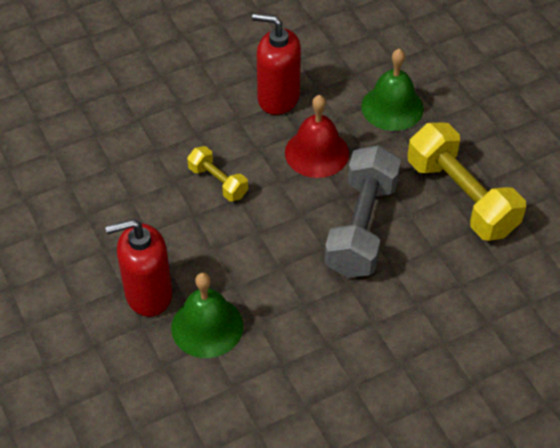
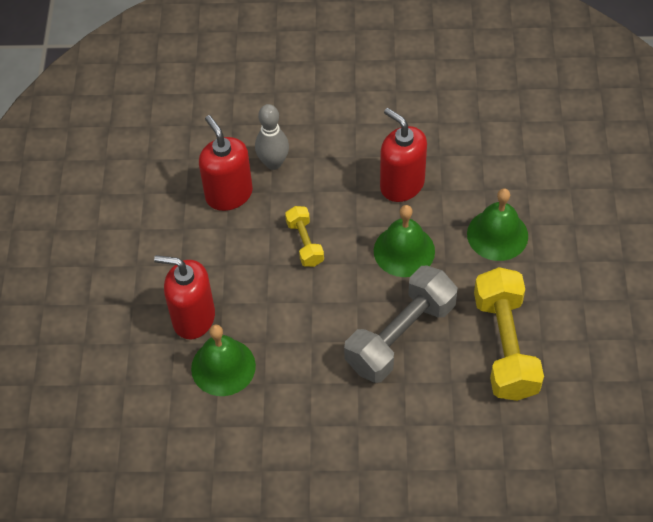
camera: 30 degrees right, 5 degrees up
(114, 167) = (229, 194): none -> red soap dispenser
(142, 123) = (273, 163): none -> grey bowling pin
(316, 153) = (404, 250): red bell -> green bell

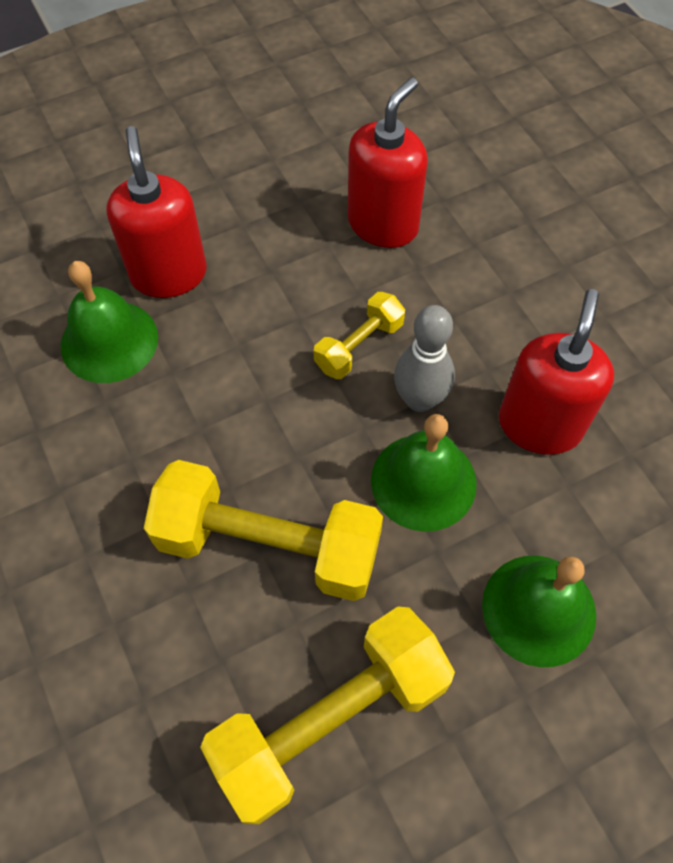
camera: 60 degrees right, 5 degrees up
(273, 163) = (466, 250): grey bowling pin -> grey bowling pin (420, 400)
(400, 336) = (268, 545): grey dumbbell -> yellow dumbbell

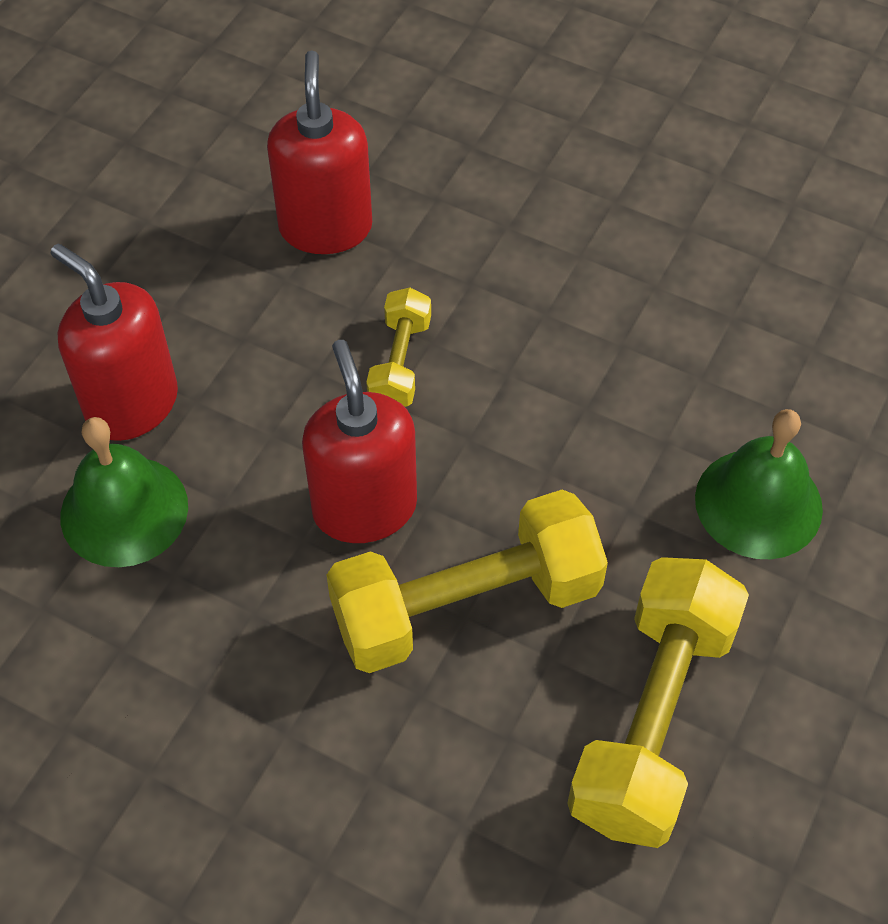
camera: 35 degrees left, 5 degrees down
(420, 400) = (502, 380): grey bowling pin -> none
(423, 481) = (566, 454): green bell -> none
(539, 425) = (632, 338): red soap dispenser -> red soap dispenser (364, 508)

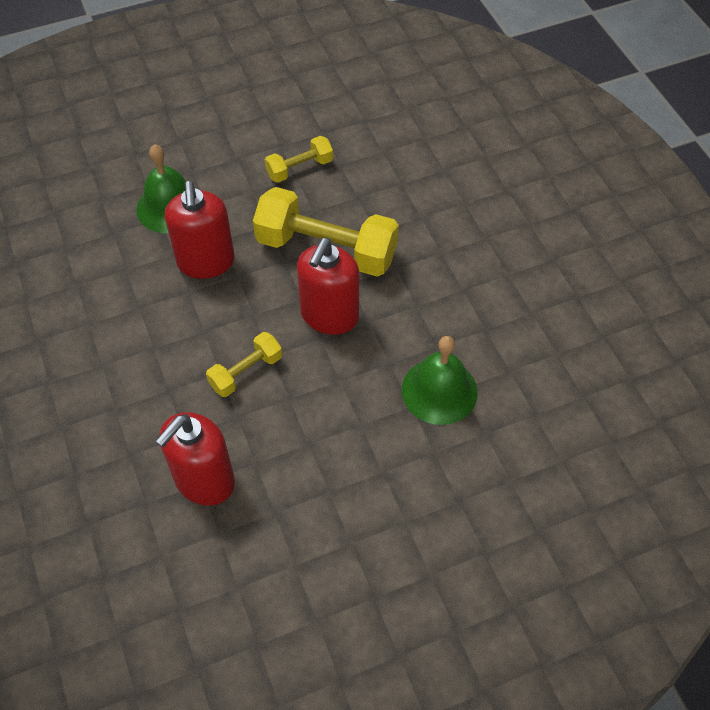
camera: 140 degrees left, 0 degrees up
(132, 404) = (394, 446): red soap dispenser -> red soap dispenser (206, 262)
(652, 720) = (299, 168): yellow dumbbell -> yellow dumbbell, size x0.51

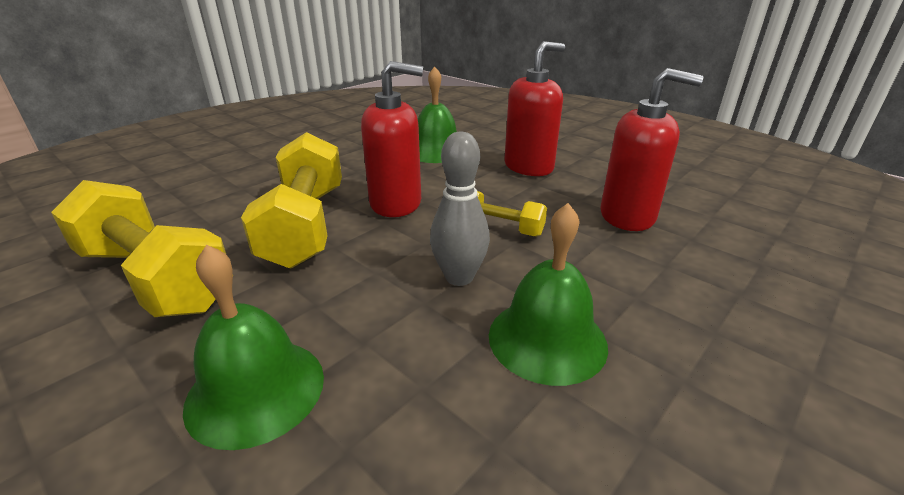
camera: 115 degrees left, 25 degrees down
(117, 337) = (547, 339): none -> green bell
(200, 319) = (459, 277): none -> grey bowling pin
(206, 262) = (365, 304): red soap dispenser -> red soap dispenser (529, 167)
(299, 168) = (155, 278): yellow dumbbell -> yellow dumbbell, size x1.96

